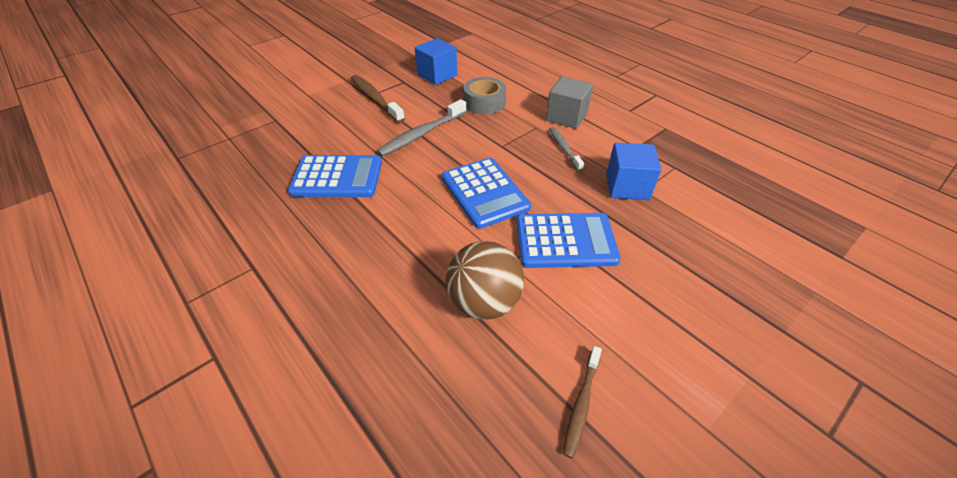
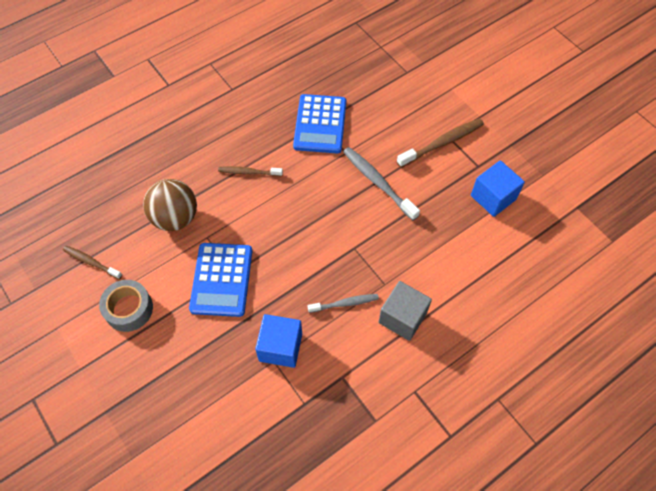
camera: 95 degrees right, 15 degrees up
(406, 233) = (248, 172): none -> brown toothbrush
(484, 103) = (433, 240): grey tape -> grey tape (129, 309)
(485, 193) = (287, 228): blue calculator -> none

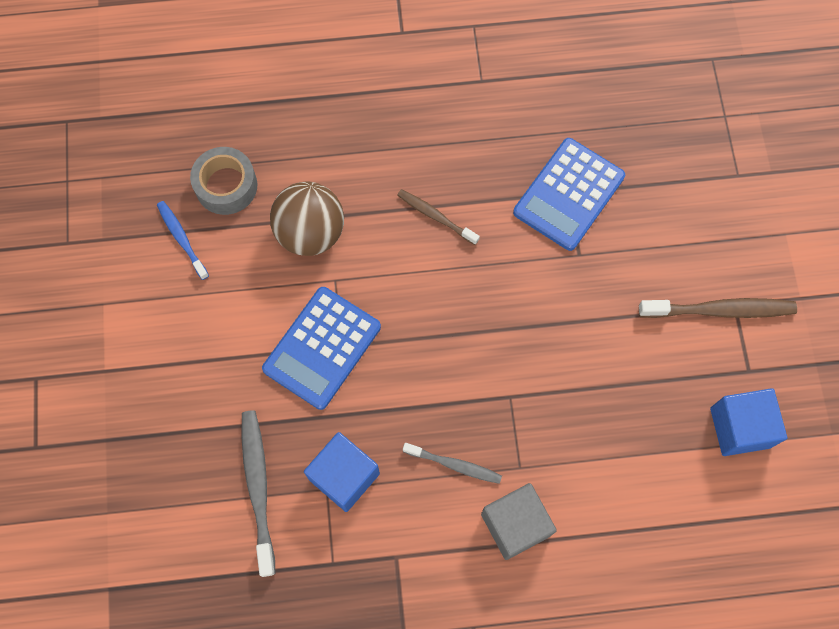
camera: 30 degrees right, 10 degrees up
(91, 262) = (182, 239): brown toothbrush -> blue toothbrush
(129, 309) = (194, 325): grey tape -> grey tape (226, 186)
(378, 182) = (595, 321): grey toothbrush -> grey toothbrush (258, 488)

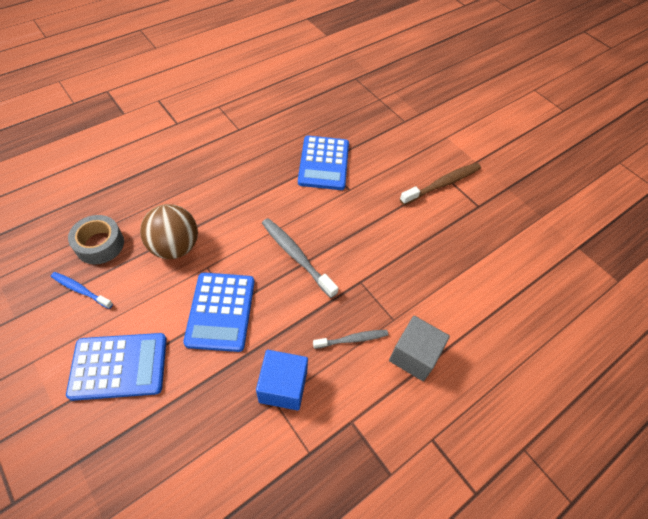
camera: 35 degrees left, 15 degrees down
(185, 357) = (119, 366): none -> blue calculator
(258, 488) = (223, 430): grey toothbrush -> grey toothbrush (296, 256)
(435, 216) = (252, 205): brown toothbrush -> none
(740, 427) = (496, 236): blue cube -> none

